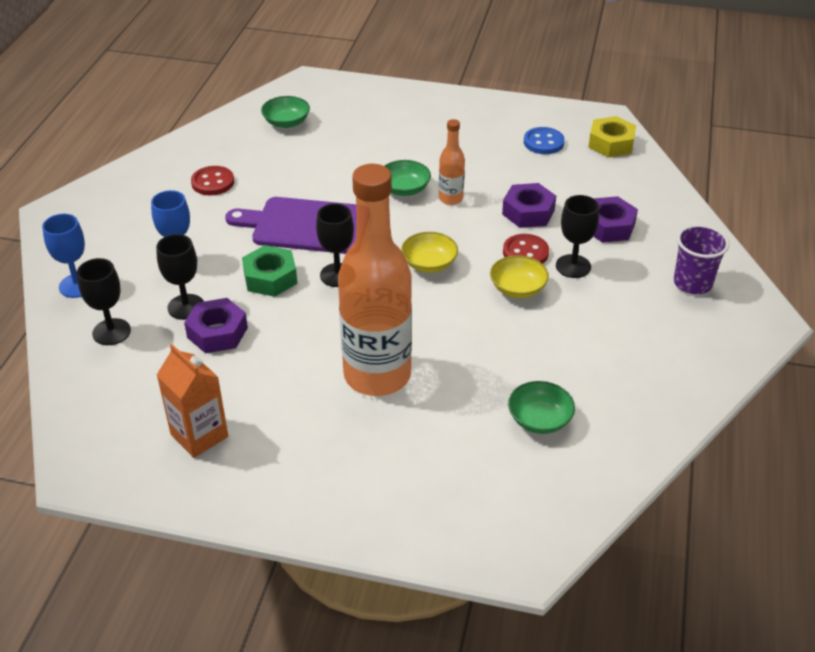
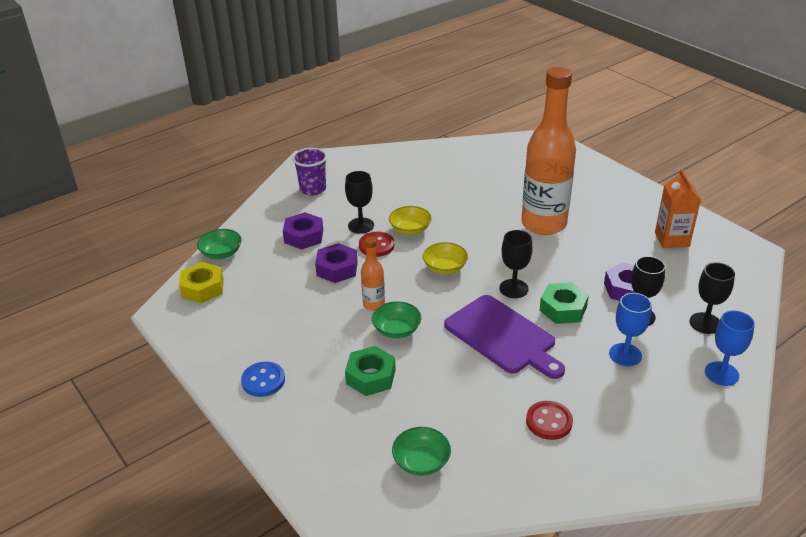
camera: 140 degrees left, 5 degrees down
(382, 150) = (370, 376): none -> green nut
(539, 419) = (480, 173): green bowl -> green bowl (221, 253)
(543, 142) = (244, 314): blue button -> blue button (263, 380)

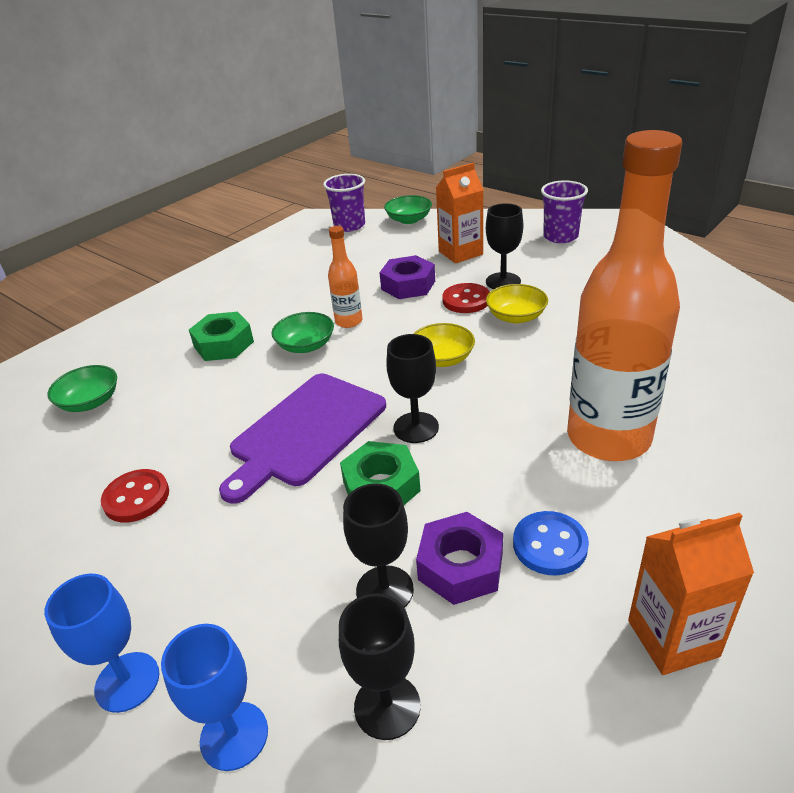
camera: 80 degrees right, 0 degrees up
(202, 288) = (349, 225): yellow nut -> purple cup
(263, 380) = (218, 286): blue button -> blue button (550, 545)
(303, 236) = (460, 253): purple nut -> orange carton
(625, 355) = (278, 575): blue goblet -> blue goblet (127, 682)

